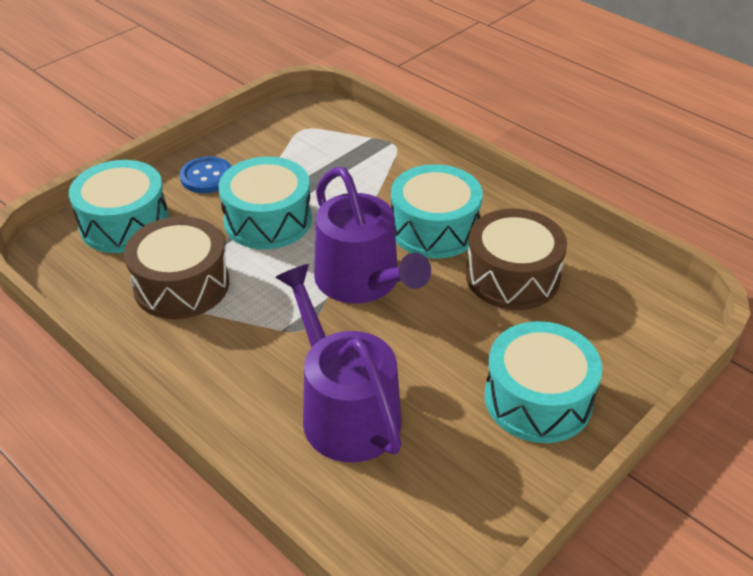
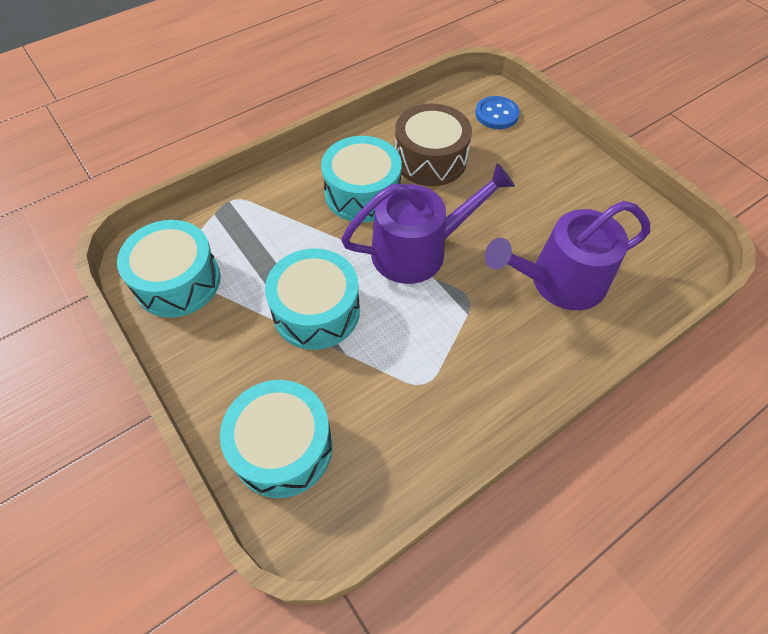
camera: 80 degrees left, 15 degrees up
(181, 285) = (395, 391): brown drum -> none
(207, 177) = (225, 361): blue button -> blue button (496, 114)
(538, 399) = (552, 173): turquoise drum -> turquoise drum (178, 281)

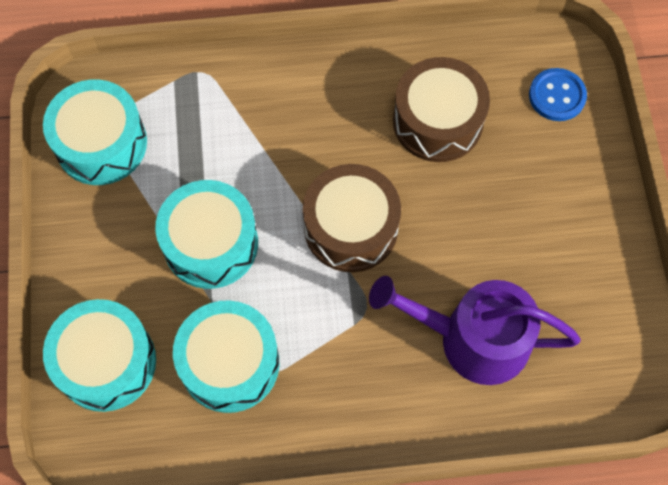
camera: 30 degrees right, 10 degrees up
(362, 193) = (337, 129): turquoise drum -> turquoise drum (230, 363)
(418, 250) = (351, 228): purple watering can -> brown drum

